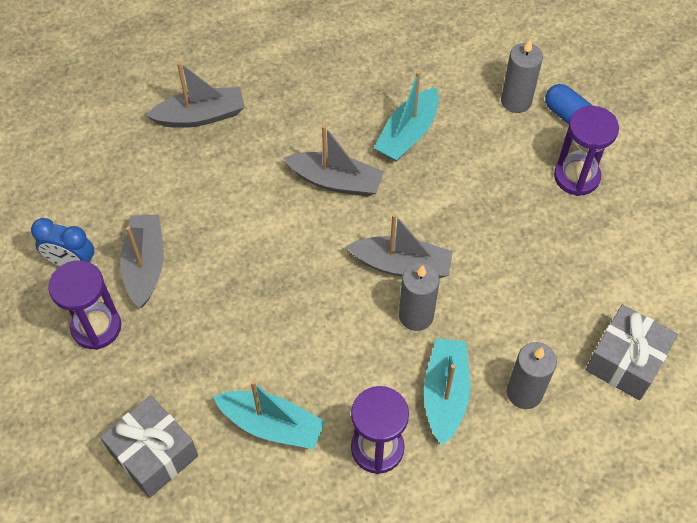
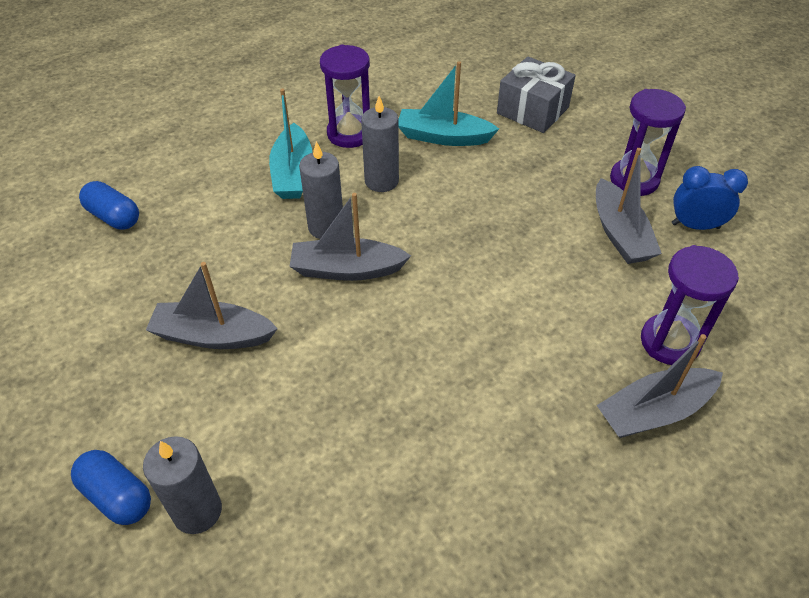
camera: 170 degrees right, 10 degrees down
(336, 181) = (442, 349): grey boat -> grey boat (213, 336)
(408, 134) = (359, 429): turquoise boat -> none
(524, 392) = (218, 183): grey candle -> grey candle (381, 181)
(576, 177) = (125, 401): purple hourglass -> purple hourglass (669, 342)
(625, 361) = (114, 217): grey gift -> blue capsule

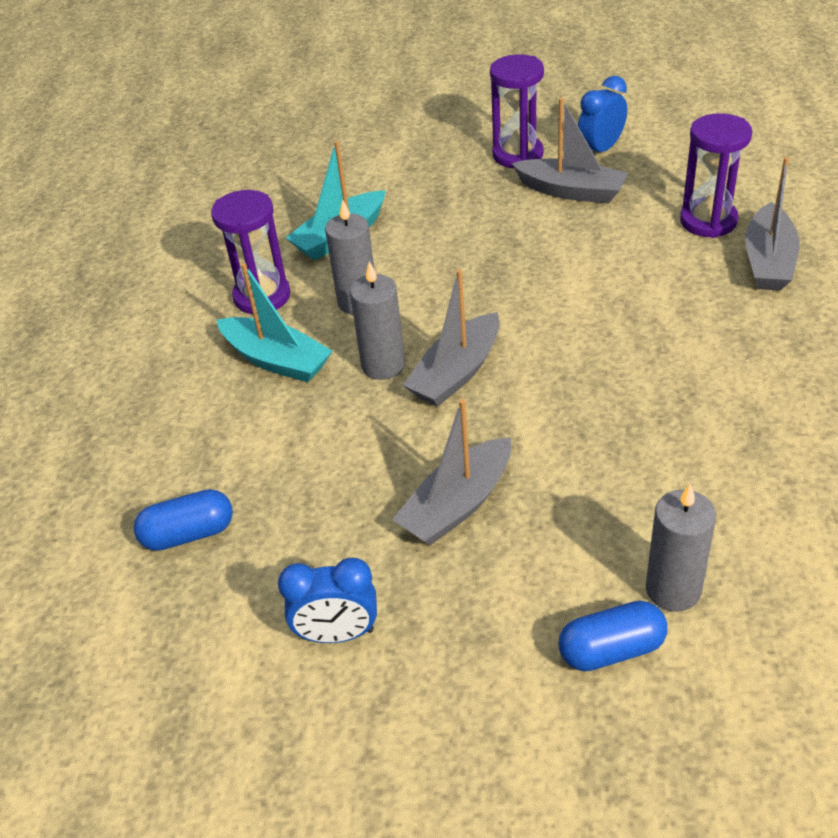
camera: 50 degrees left, 5 degrees down
(64, 331) = (337, 634): none -> blue clock
(532, 110) = (367, 168): grey gift -> none

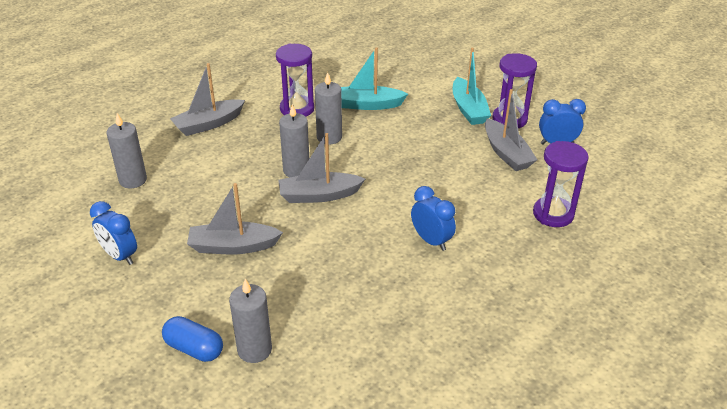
camera: 40 degrees right, 5 degrees down
(188, 534) = (133, 180): blue capsule -> grey candle
(277, 360) = (261, 138): turquoise boat -> turquoise boat (468, 109)
(647, 331) = (431, 240): none -> blue clock
(768, 261) = (550, 255): grey boat -> grey boat (208, 124)

